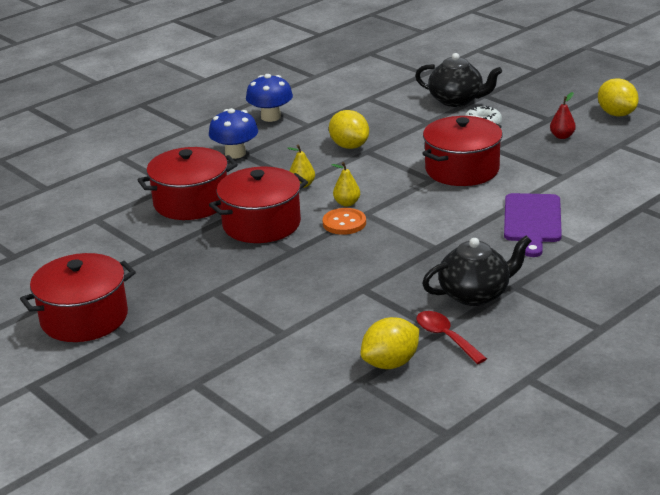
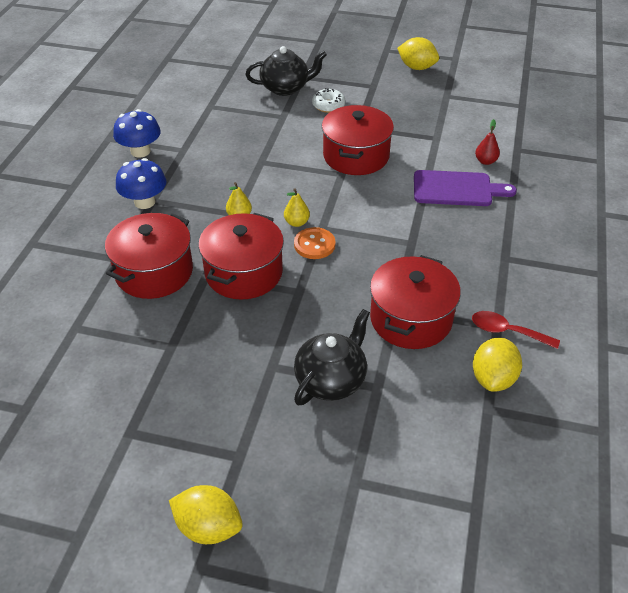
camera: 35 degrees left, 15 degrees up
(84, 318) = (176, 455): red pot -> red pot (411, 319)
(349, 146) = (241, 161): yellow lemon -> yellow lemon (208, 527)
(475, 294) = (486, 278): black teapot -> black teapot (331, 380)
(532, 221) = (456, 189): purple cutting board -> purple cutting board turned 60 degrees counterclockwise
(562, 136) = (399, 100): red pear -> red pear (485, 161)

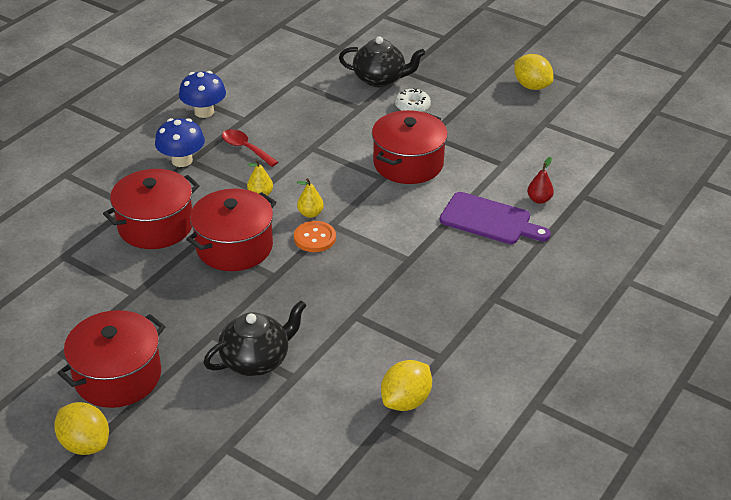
camera: 20 degrees right, 5 degrees down
(411, 319) = (363, 328): red pot -> red pot (118, 376)
(507, 331) = (448, 364): red spoon -> red spoon (245, 148)

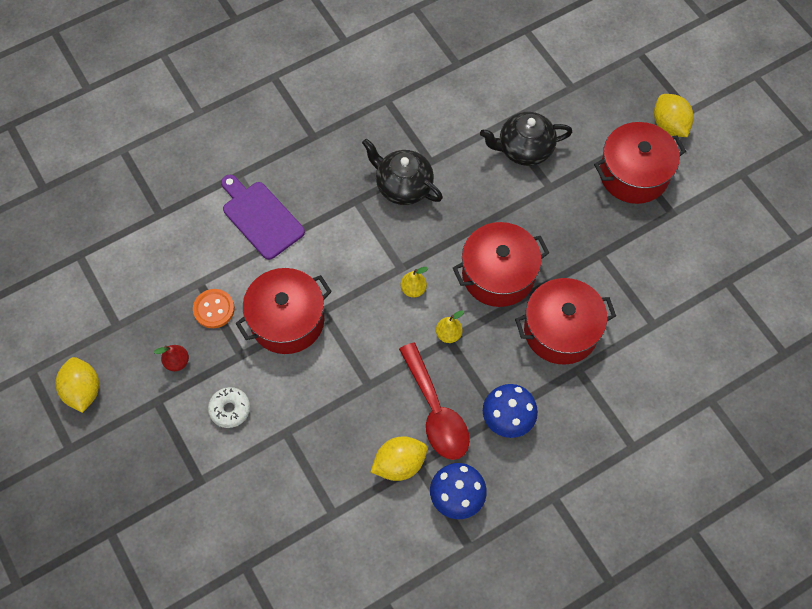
camera: 155 degrees left, 25 degrees up
(245, 148) = (436, 411): red spoon -> red spoon, size x1.61
(314, 238) = (423, 257): orange button -> orange button (214, 309)
(380, 79) = (235, 475): black teapot -> black teapot (403, 186)
(406, 401) = (432, 75): yellow lemon -> yellow lemon (399, 464)
(539, 199) = (200, 224): red pear -> red pear (177, 362)

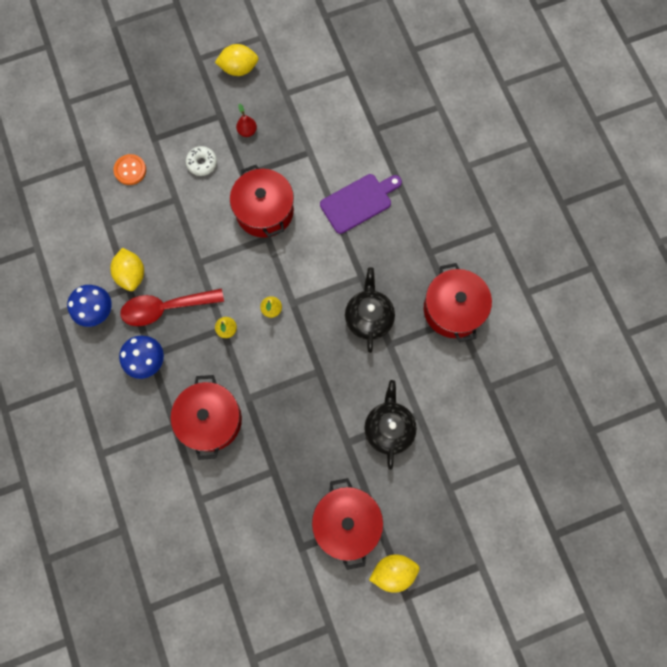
camera: 100 degrees right, 10 degrees up
(214, 309) = (285, 160): orange button -> orange button (130, 170)
(403, 186) = (369, 317): black teapot -> black teapot turned 45 degrees counterclockwise
(498, 274) = (271, 379): red pot -> red pot (453, 309)

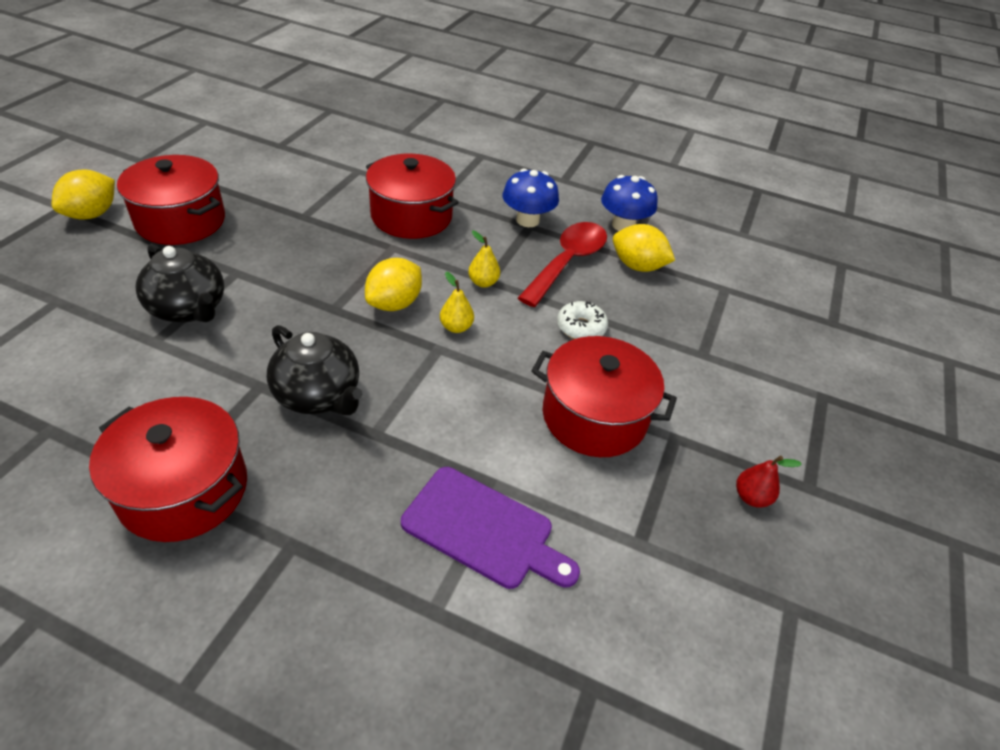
camera: 130 degrees right, 30 degrees down
(130, 170) = (786, 346): orange button -> none
(202, 163) = (737, 412): white donut -> white donut (581, 327)
(239, 69) = (896, 581): yellow lemon -> yellow lemon (394, 303)
(358, 202) = (483, 530): purple cutting board -> purple cutting board turned 75 degrees counterclockwise

